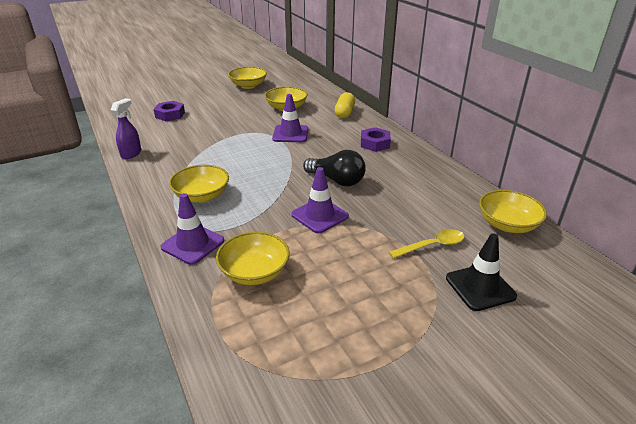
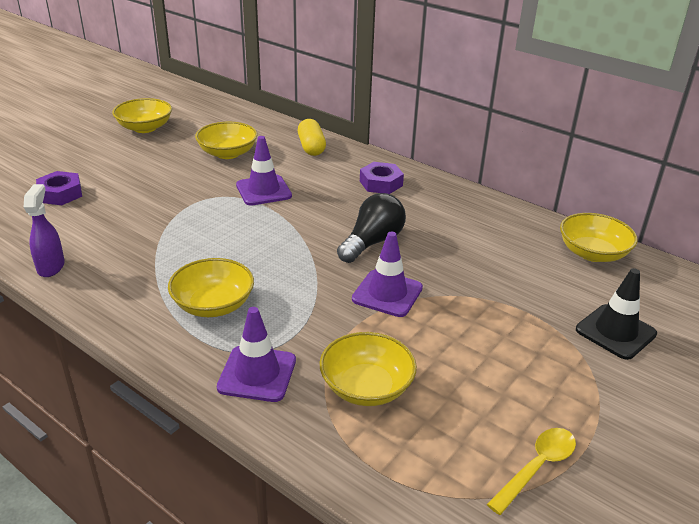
camera: 25 degrees left, 0 degrees up
(336, 180) = (372, 242): black light bulb -> black light bulb turned 60 degrees counterclockwise
(432, 246) = (537, 298): yellow spoon -> yellow spoon (537, 467)

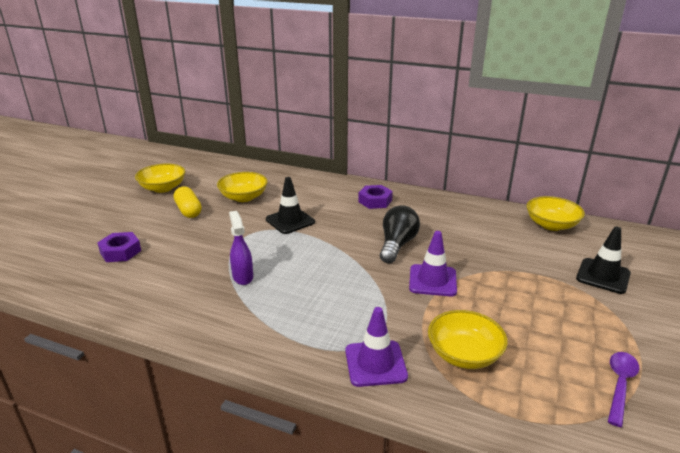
camera: 15 degrees left, 5 degrees down
(51, 266) = (148, 313): purple spray bottle -> purple spray bottle (242, 277)
(213, 305) = (306, 316): yellow bowl -> none
(263, 190) = (290, 221): purple traffic cone -> black traffic cone
(311, 147) = (306, 183): yellow capsule -> yellow capsule (188, 211)
(537, 467) = (620, 385): yellow spoon -> purple spoon

